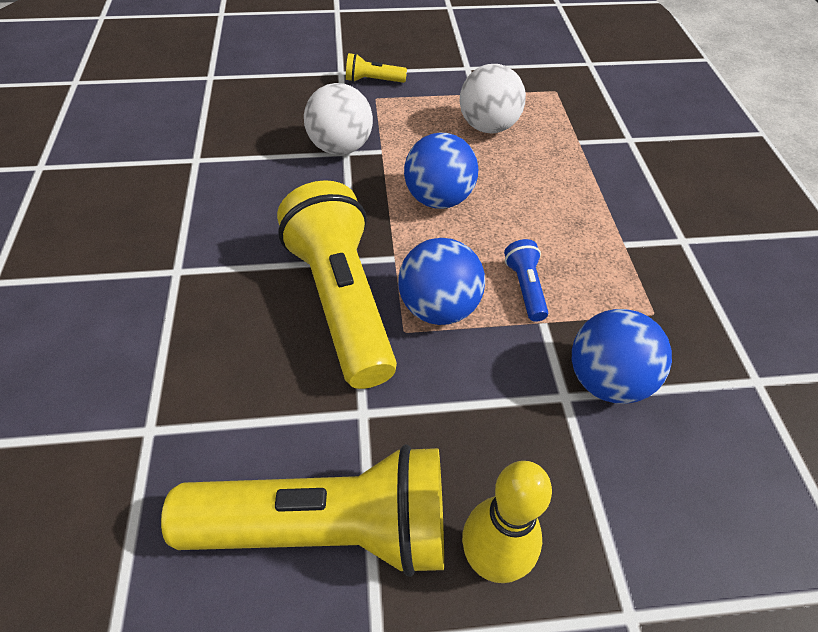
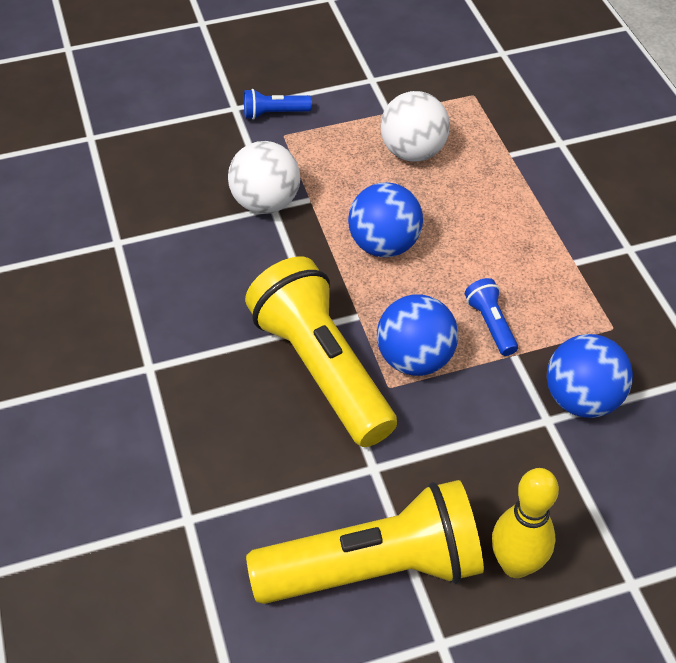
camera: 10 degrees left, 0 degrees up
(373, 81) = (274, 113): yellow flashlight -> blue flashlight

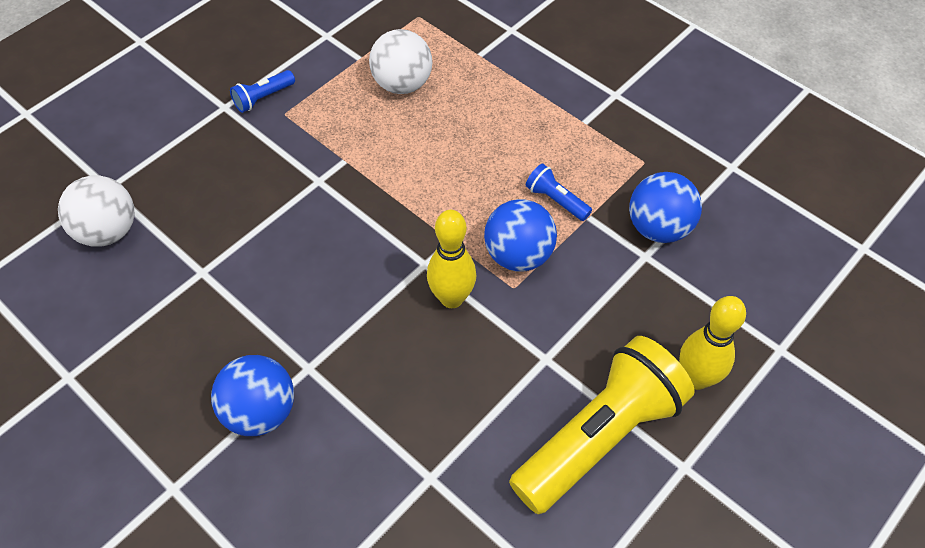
camera: 30 degrees left, 5 degrees up
(266, 203) = (310, 179): white ball -> white ball (108, 231)
(321, 368) = (452, 298): yellow flashlight -> yellow bowling pin
(384, 245) = (432, 173): blue ball -> blue ball (260, 412)

